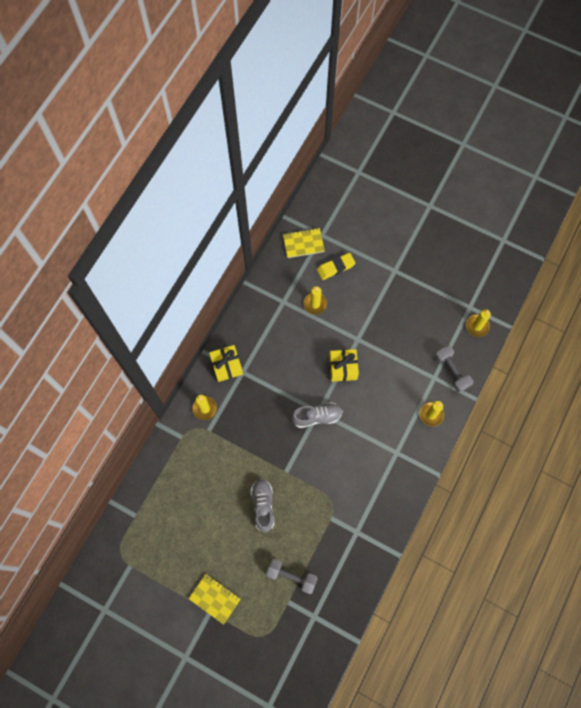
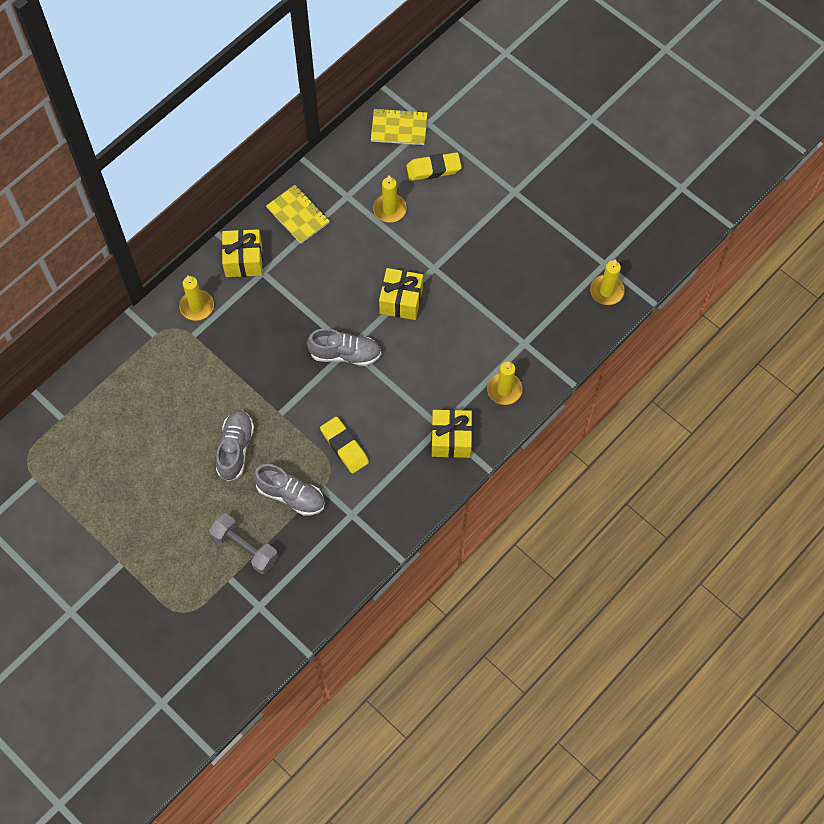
camera: 15 degrees right, 5 degrees down
(215, 598) = (133, 548): yellow notebook -> yellow notebook (298, 215)
(311, 529) = (291, 495): none -> grey shoe
(336, 484) = (344, 446): none -> yellow eraser
(406, 459) = (451, 439): none -> yellow gift
(451, 371) = (551, 341): grey dumbbell -> none

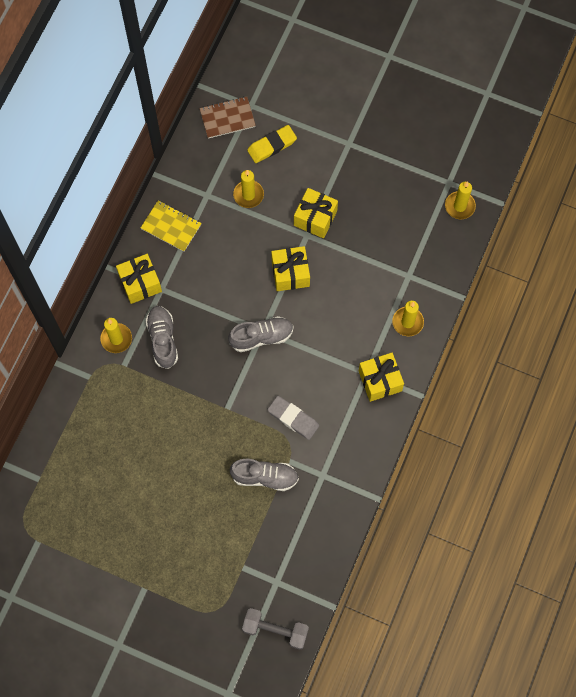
camera: 20 degrees left, 5 degrees up
(235, 448) = (201, 453): grey shoe -> grey shoe (163, 339)
(245, 548) = (244, 536): grey dumbbell -> grey dumbbell (275, 630)
(344, 446) = (293, 419): yellow eraser -> grey eraser
(399, 128) = (227, 118): yellow notebook -> brown notebook
(449, 254) = (315, 218): none -> yellow gift

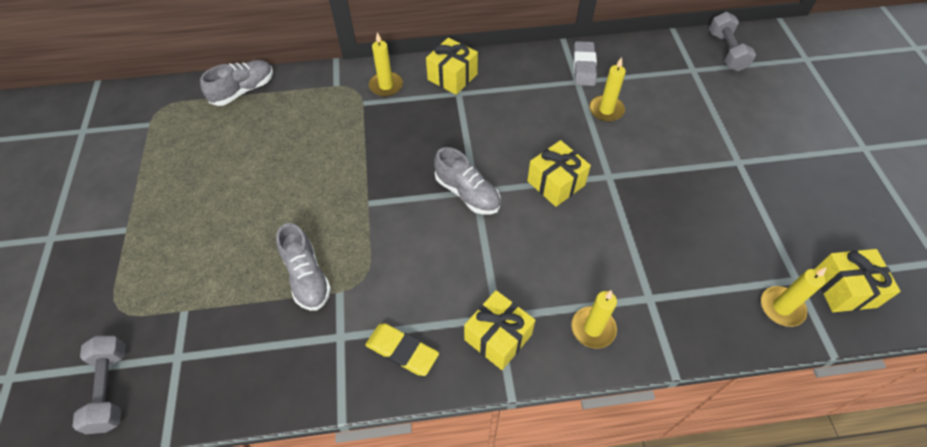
camera: 60 degrees right, 15 degrees down
(163, 339) = (408, 118): grey shoe -> grey shoe (243, 90)
(171, 227) = (524, 72): yellow notebook -> none
(227, 118) = (663, 60): brown notebook -> none
(249, 67) = (726, 51): none -> grey dumbbell
(272, 146) = (671, 103): yellow eraser -> yellow eraser (402, 351)
(293, 419) = (393, 269): grey eraser -> grey eraser (583, 67)
(315, 218) = (633, 174): yellow gift -> yellow gift (843, 289)

